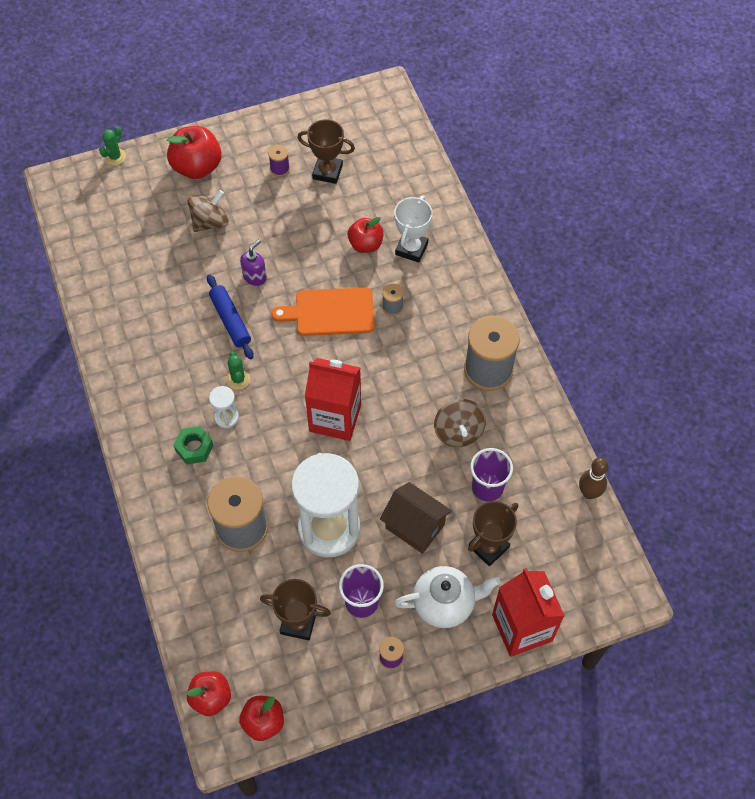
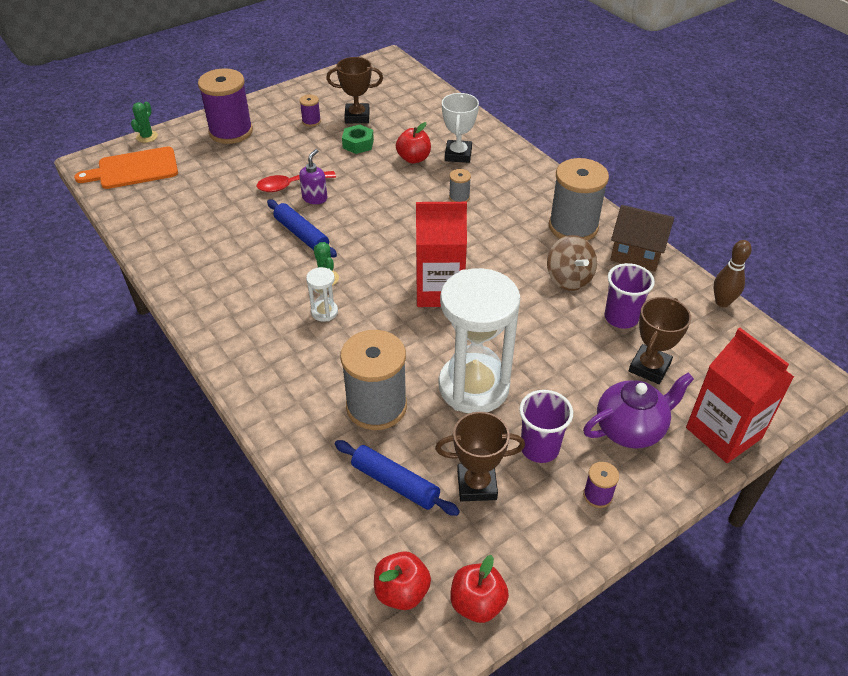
camera: 15 degrees left, 15 degrees down
(194, 448) = (298, 345): green nut -> green nut (358, 144)
(197, 167) = (231, 132): red apple -> purple spool
(210, 222) = (256, 167): brown spinning top -> none
(235, 604) = (395, 483): none -> blue rolling pin
(236, 254) = (290, 185): none -> red spoon
(330, 312) = (400, 211): orange cutting board -> orange cutting board (134, 169)
(415, 526) = (564, 365): brown house -> brown house (636, 254)
(444, 603) = (630, 429): white teapot -> purple teapot

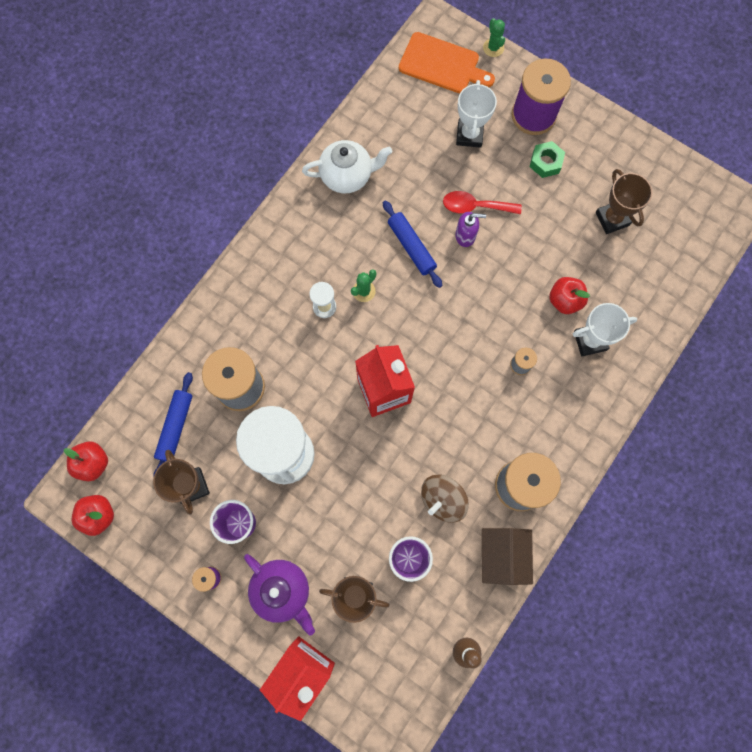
camera: 70 degrees right, 30 degrees up
(134, 169) = (442, 64): orange cutting board -> orange cutting board turned 150 degrees clockwise
(147, 137) = (493, 48): green cactus -> green cactus turned 75 degrees clockwise
(193, 259) = (347, 176): none -> white teapot
(218, 171) = (469, 135): none -> white trophy
(290, 185) = (475, 206): red spoon -> red spoon turned 45 degrees counterclockwise
(301, 234) = (411, 247): blue rolling pin -> blue rolling pin turned 60 degrees counterclockwise
(311, 121) = (584, 179): purple spool -> none
(358, 144) = (565, 239): green nut -> green nut (545, 162)

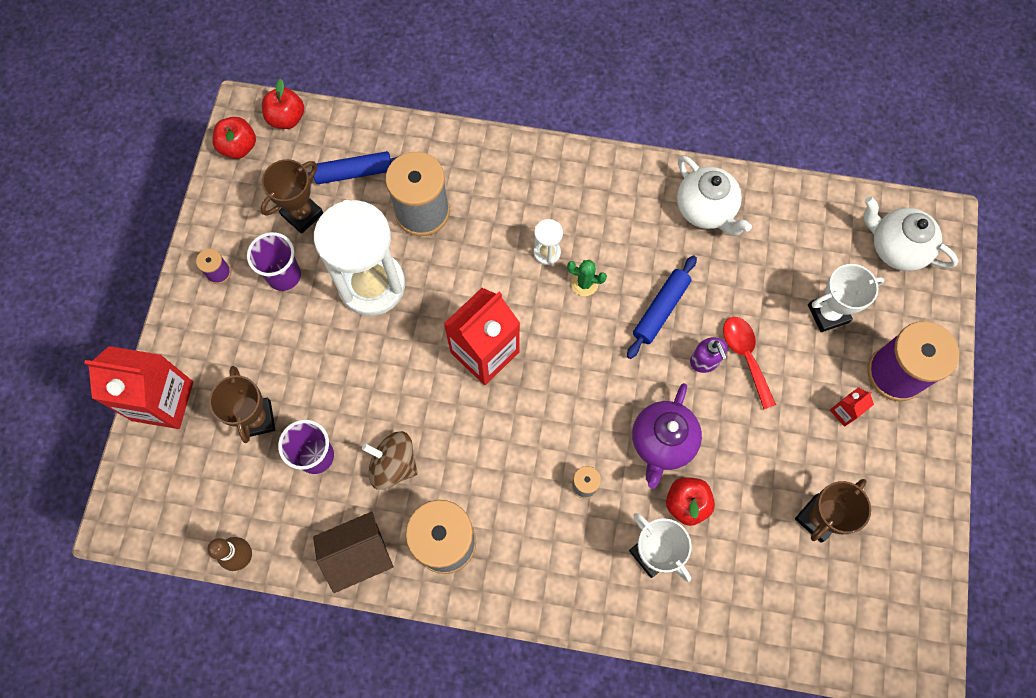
camera: 65 degrees right, 5 degrees down
(282, 591) = (232, 346): purple teapot -> purple teapot (662, 442)
(442, 64) = (896, 248): orange cutting board -> white teapot
(493, 48) = (952, 293): green cactus -> none
(545, 162) = (844, 412): green nut -> red carton

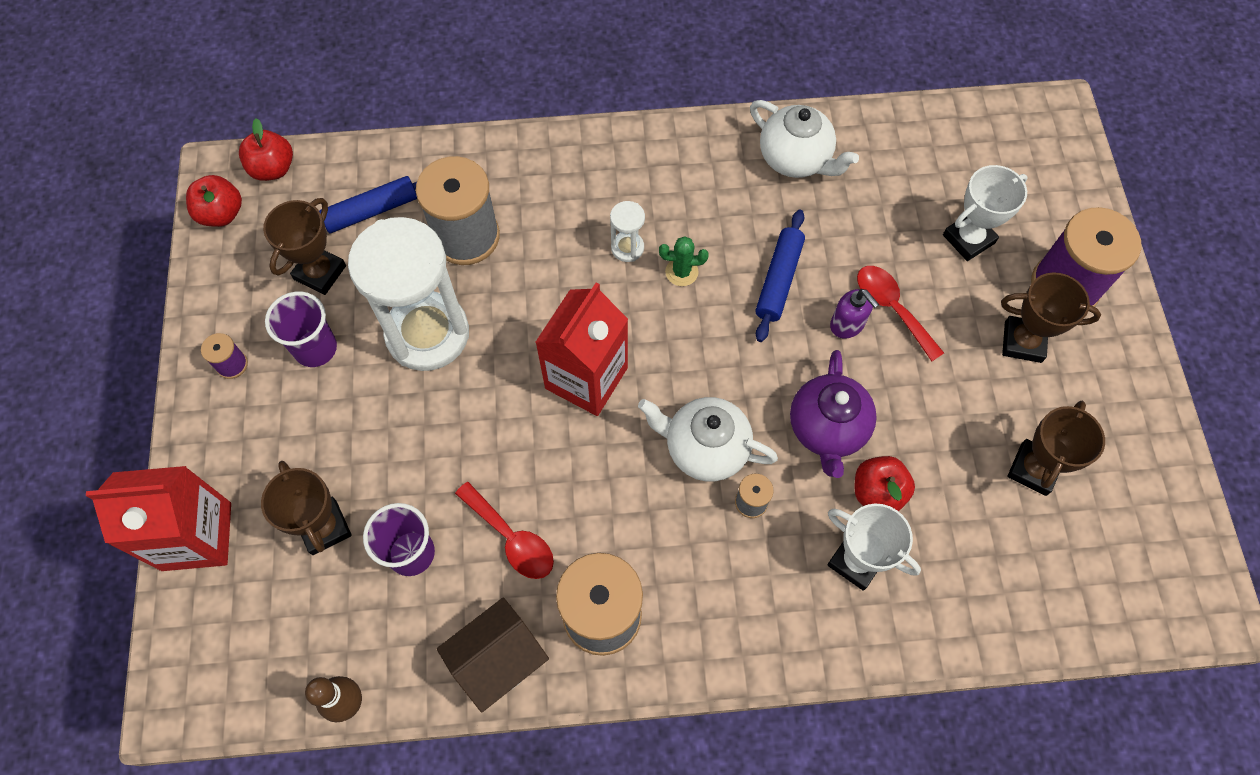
camera: 15 degrees left, 5 degrees down
(393, 465) = (512, 538): brown spinning top -> red spoon
(844, 412) = (1023, 342): red carton -> brown trophy
(896, 248) = (1019, 151): white teapot -> white teapot (705, 448)

